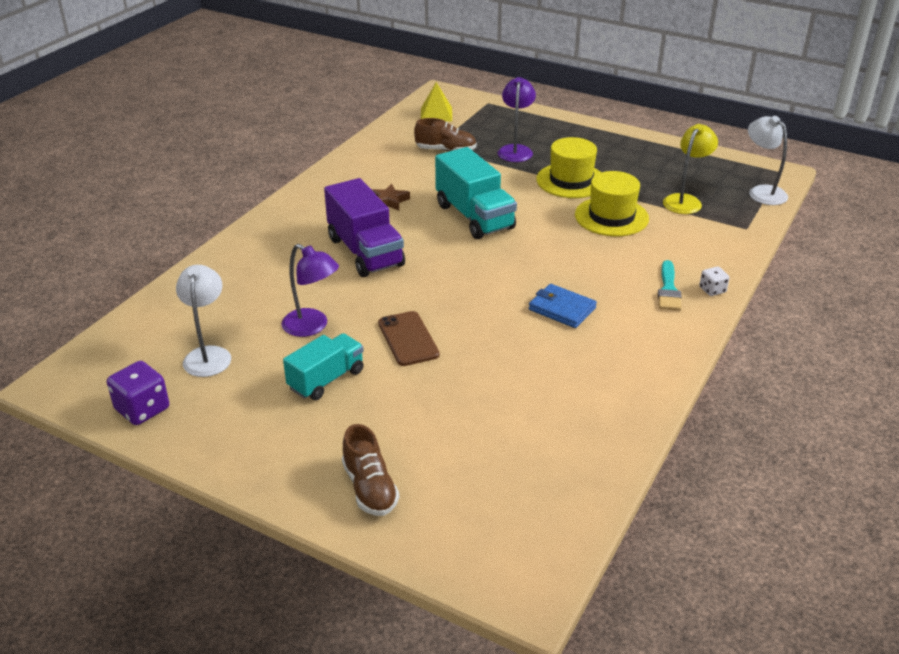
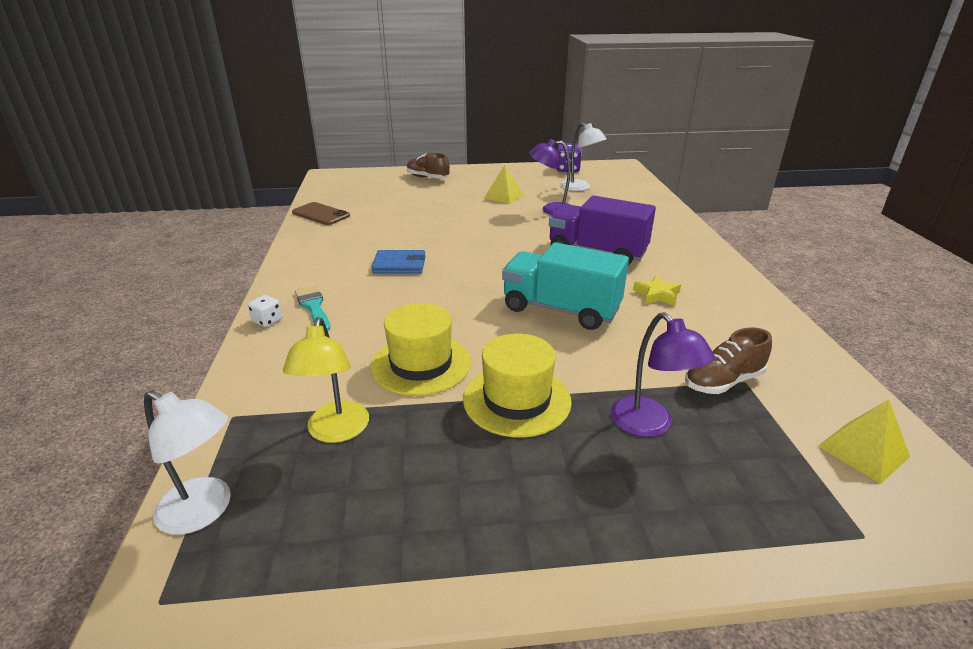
camera: 145 degrees right, 5 degrees down
(326, 379) = (504, 196): turquoise truck -> yellow pyramid
(389, 201) = (657, 295): brown star -> yellow star
(408, 339) = (486, 221): brown phone -> brown phone (321, 214)

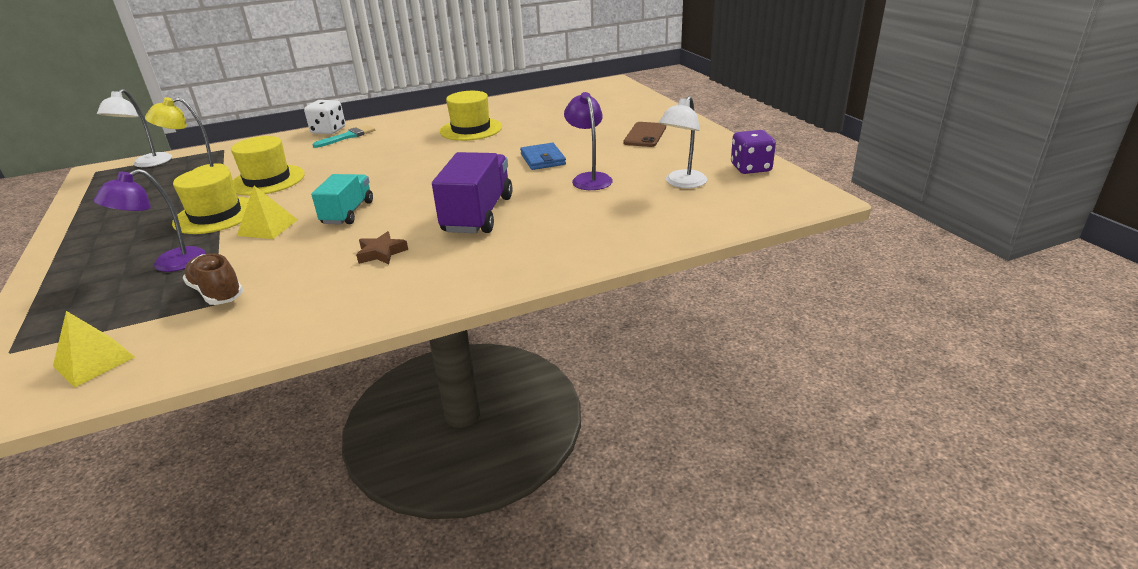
camera: 75 degrees right, 0 degrees up
(267, 321) = (328, 130): white dice -> white dice, size x1.75
(321, 214) = (514, 101): brown phone -> brown phone (645, 135)
(381, 239) = (471, 129): none -> yellow hat
(399, 265) = (422, 145): blue wallet -> blue wallet (543, 159)
(427, 178) = (641, 114): brown shoe -> none
(504, 196) = (614, 152): yellow pyramid -> yellow pyramid (267, 227)
(561, 309) = (348, 213): turquoise truck -> turquoise truck, size x0.65
(657, 295) = (381, 253): yellow star -> brown star

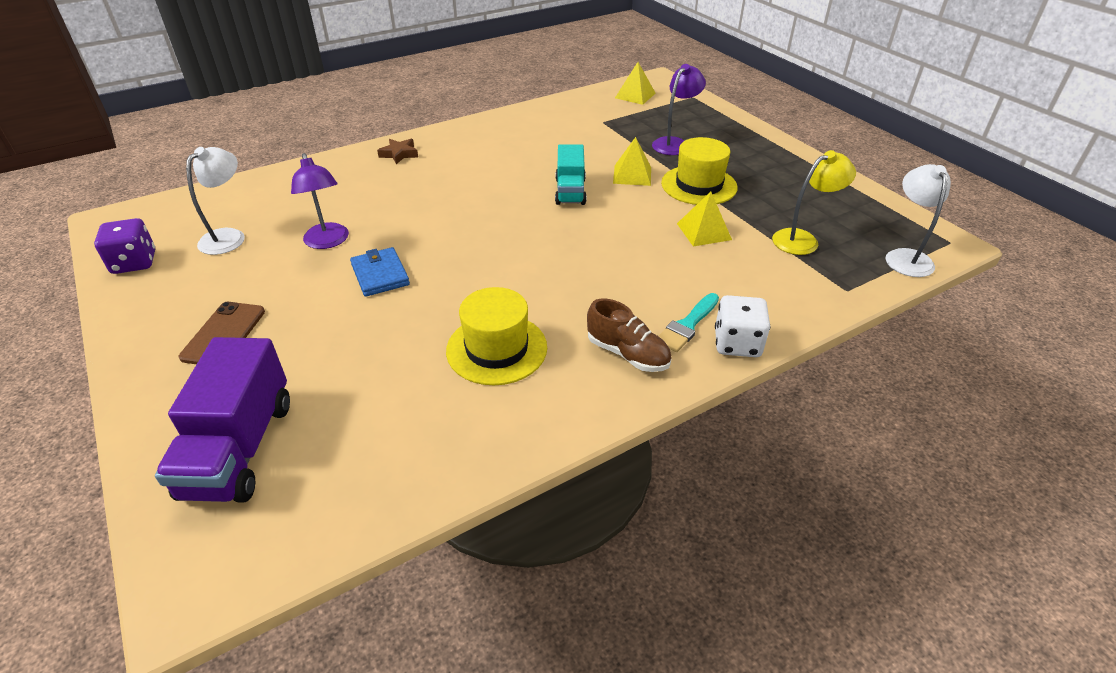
camera: 170 degrees right, 10 degrees up
(217, 293) = (609, 127): brown shoe -> brown shoe (627, 354)
(267, 180) = (704, 231): yellow hat -> yellow pyramid
(381, 253) = (512, 156): brown star -> brown star (399, 154)
(478, 214) = (443, 193): purple truck -> purple truck (239, 448)

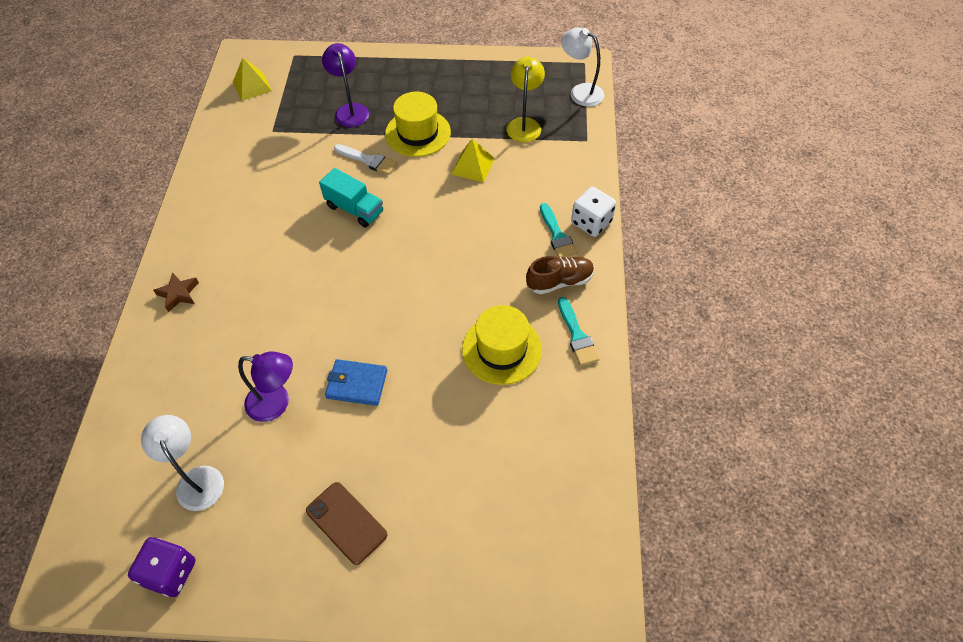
camera: 55 degrees left, 15 degrees up
(239, 448) = (489, 546): purple truck -> none
(567, 400) = (577, 335): none -> turquoise brush
(632, 175) = (368, 160): yellow pyramid -> white brush

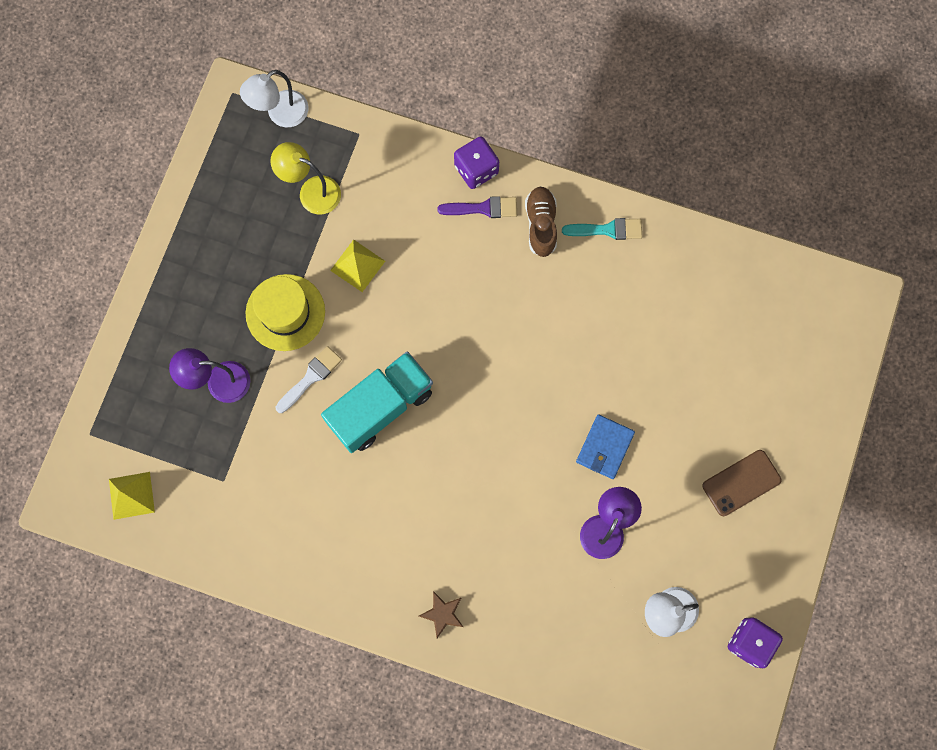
camera: 75 degrees left, 20 degrees up
(354, 209) = (380, 407): turquoise truck -> turquoise truck, size x1.54
(501, 349) = (603, 303): yellow hat -> none
(557, 236) = (483, 208): turquoise brush -> purple brush
(591, 222) = (476, 170): white dice -> purple dice

